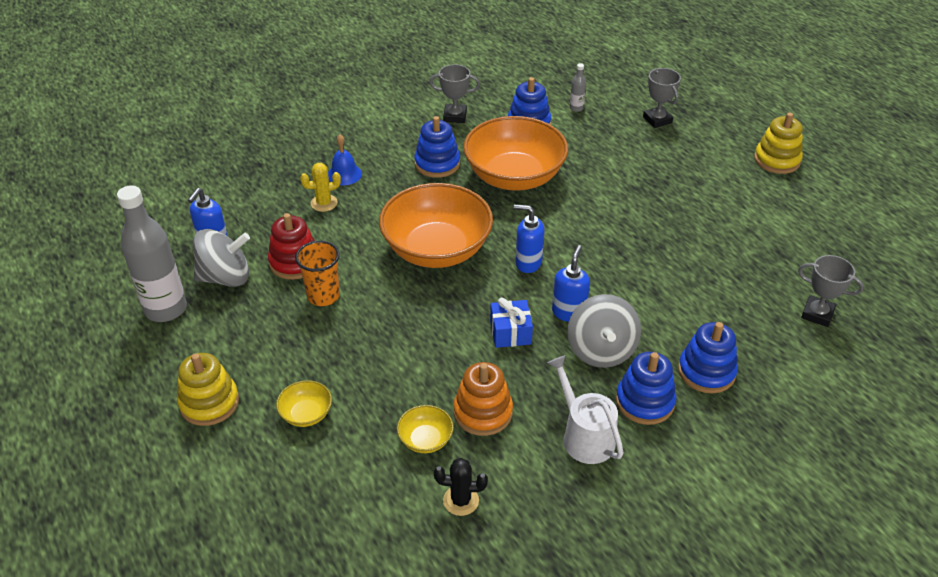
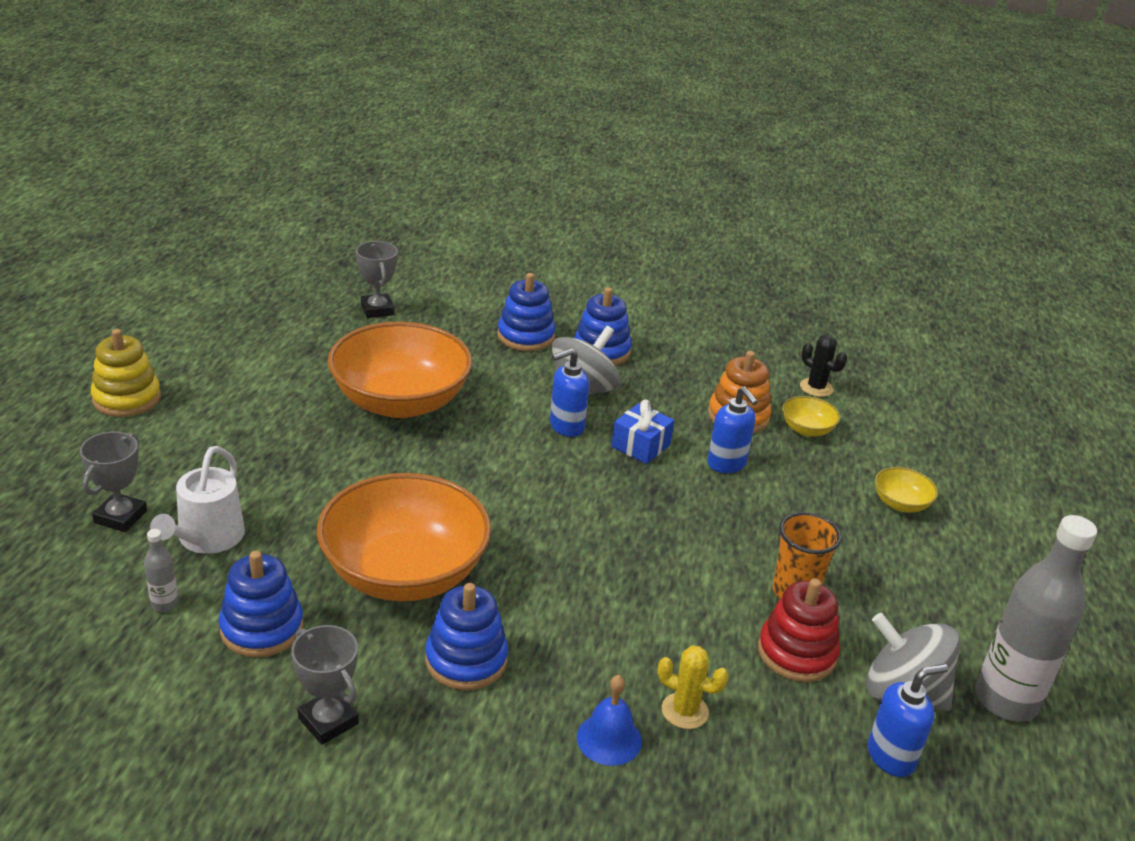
camera: 140 degrees left, 10 degrees down
(209, 403) = (997, 568): yellow stacking toy -> none
(437, 249) = (613, 556): orange bowl -> orange bowl (400, 402)
(528, 263) = (538, 482): blue soap dispenser -> blue soap dispenser (727, 464)
(584, 436) = (677, 363): white watering can -> white watering can (207, 538)

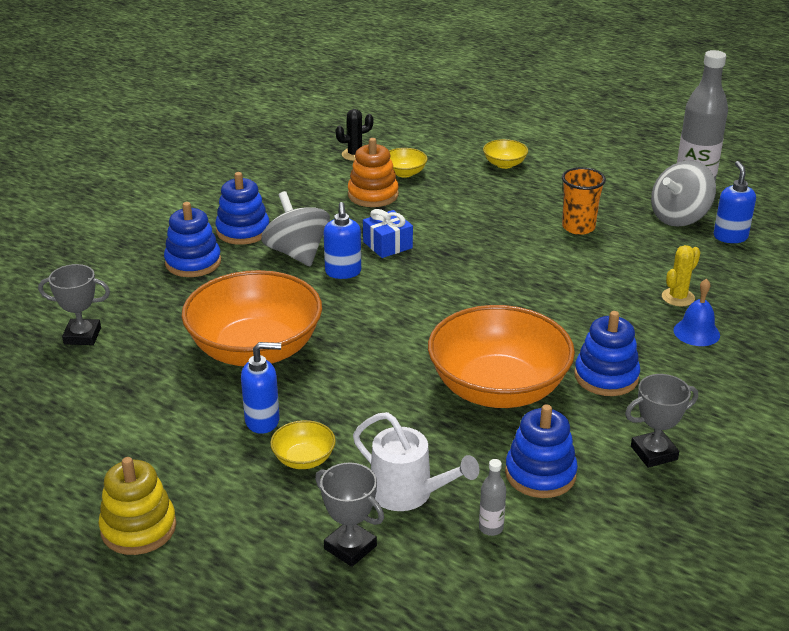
camera: 65 degrees left, 0 degrees up
(241, 464) = (304, 459): none -> yellow bowl
(727, 464) = (429, 215): blue soap dispenser -> blue soap dispenser (263, 421)
(796, 653) = (636, 243): red stacking toy -> none

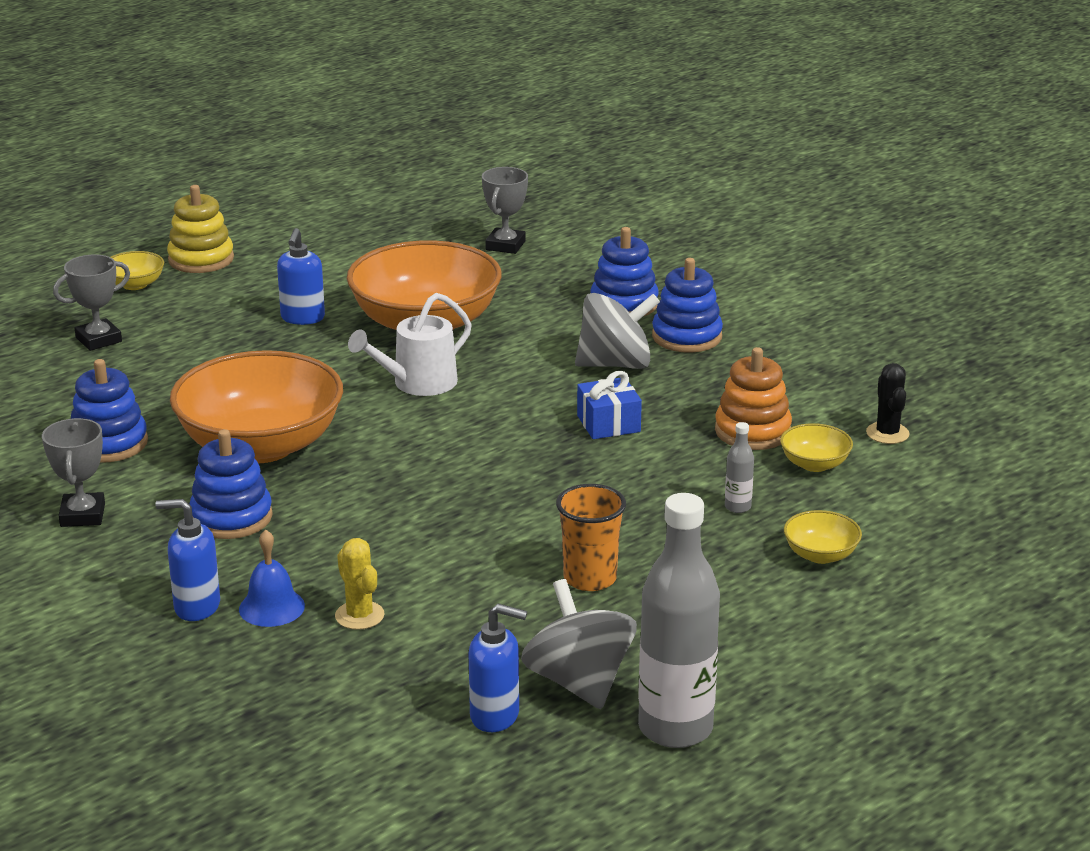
camera: 105 degrees right, 5 degrees down
(304, 459) = (231, 331): yellow bowl -> yellow bowl (135, 284)
(343, 272) = (556, 387): blue soap dispenser -> blue soap dispenser (196, 607)
(408, 493) = (142, 373): white watering can -> white watering can (418, 383)
(491, 528) = (61, 405): grey bottle -> grey bottle (737, 507)

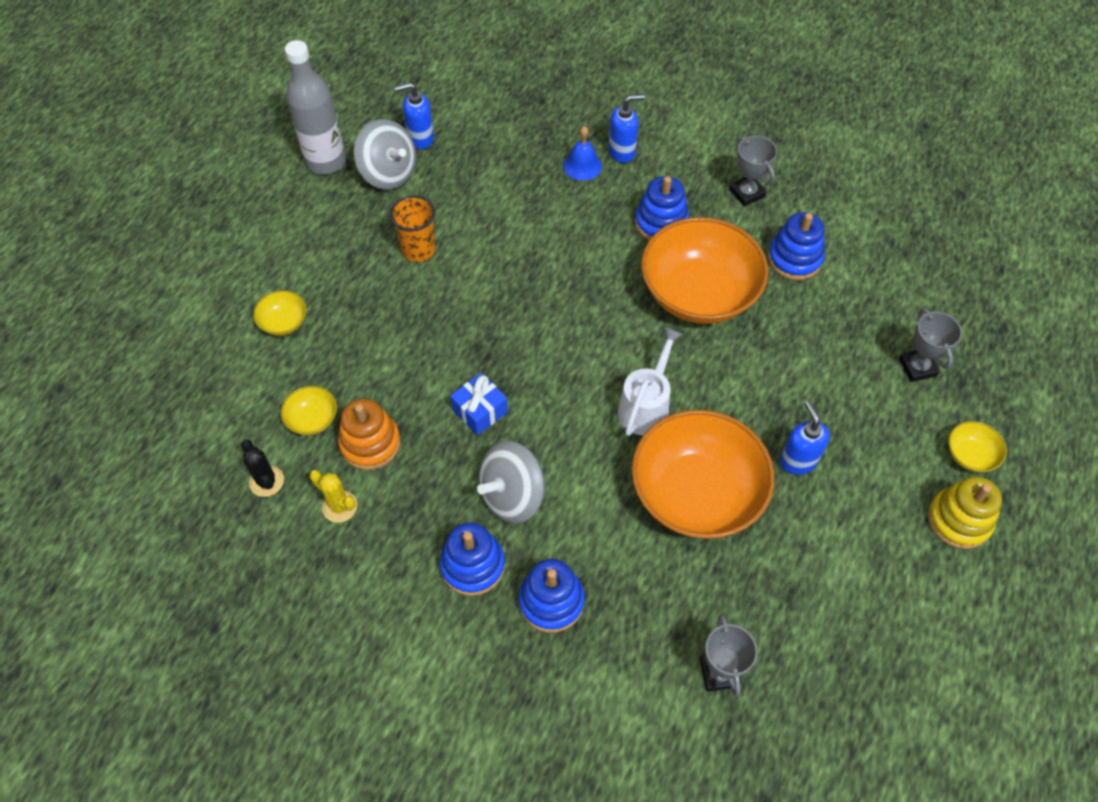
camera: 155 degrees right, 30 degrees up
(98, 340) = (917, 367): grey trophy -> grey trophy turned 45 degrees counterclockwise
(359, 615) = (531, 176): yellow cactus -> yellow cactus (339, 506)
(737, 507) = (352, 350): grey bottle -> none

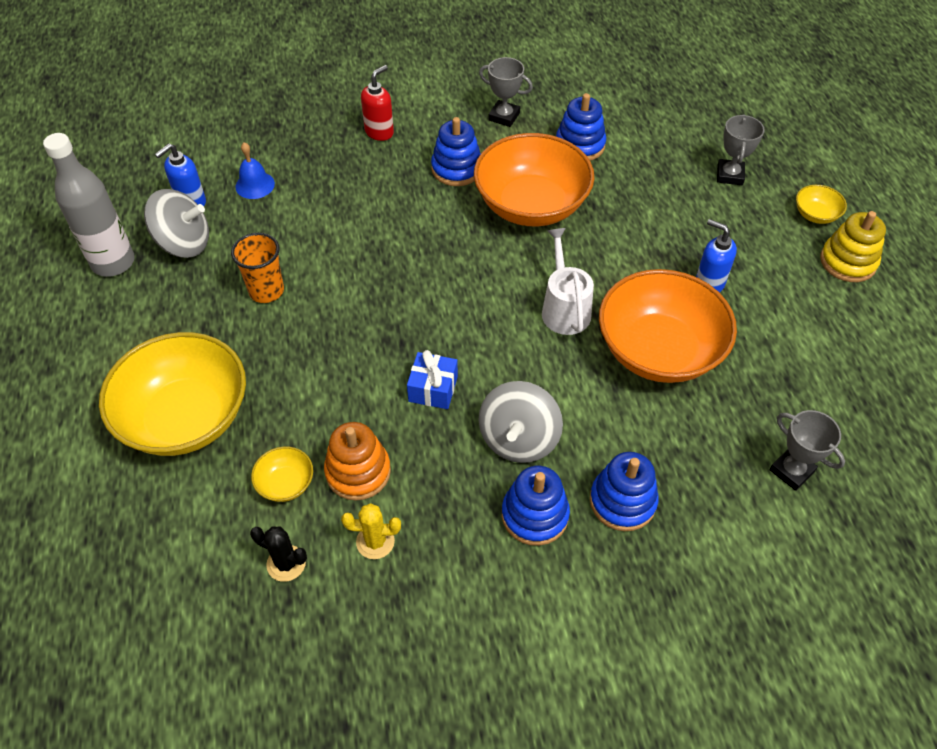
camera: 35 degrees left, 5 degrees down
(284, 322) = (186, 417): yellow bowl -> yellow bowl, size x2.39
(582, 165) = (355, 157): blue bell -> blue bell (255, 185)
(622, 152) = (379, 132): blue soap dispenser -> red soap dispenser
(917, 367) = (729, 175): grey trophy -> grey trophy turned 60 degrees clockwise

